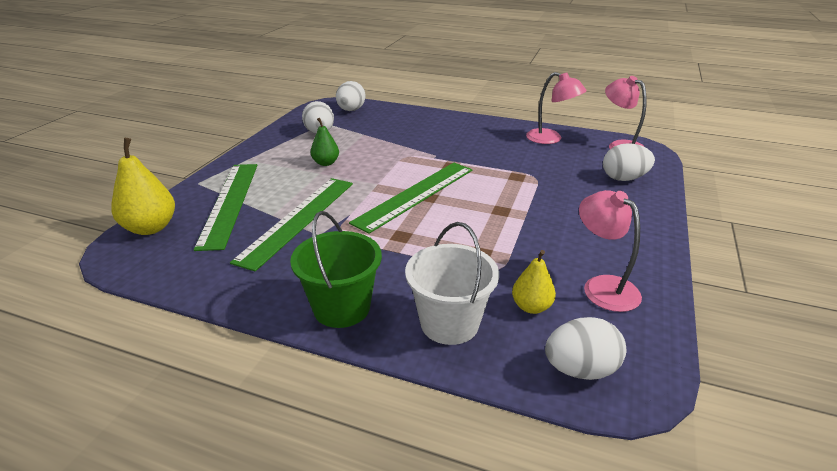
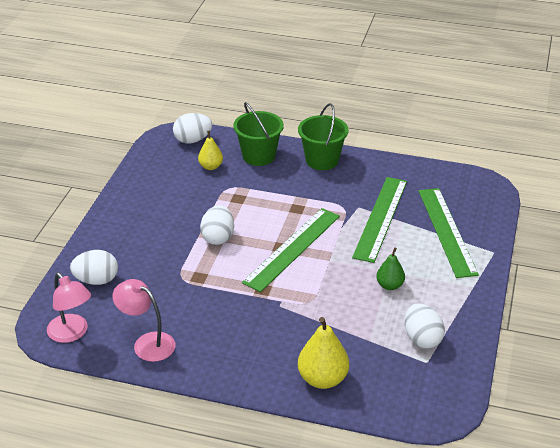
camera: 175 degrees right, 5 degrees up
(150, 228) = (487, 205): yellow pear -> yellow pear (322, 379)
(351, 110) = (405, 396): white egg -> white egg (218, 237)
(449, 323) = (258, 156): white bucket -> green bucket
(602, 286) = (163, 180): pink lamp -> none

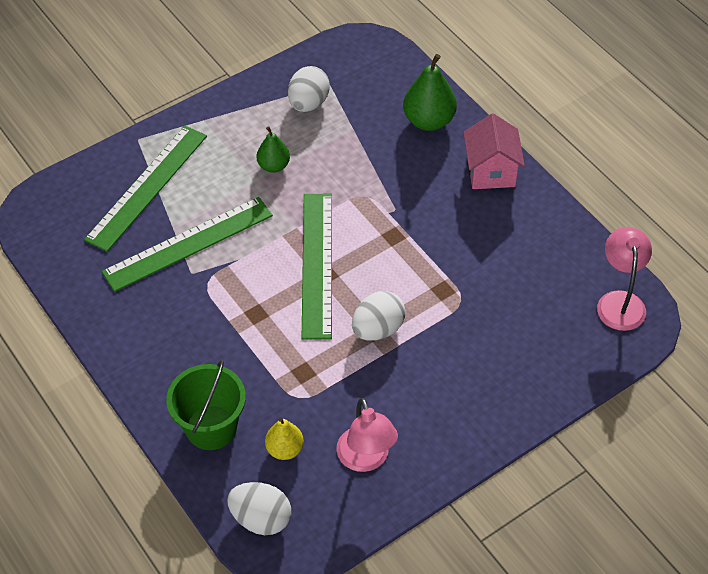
camera: 140 degrees left, 15 degrees up
(96, 280) = (552, 354): white egg -> none
(147, 343) = (553, 246): pink lamp -> pink lamp (366, 459)
(238, 369) = (491, 171): none -> pink house
(292, 249) = (317, 264): green ruler -> green ruler turned 75 degrees counterclockwise
(322, 160) = (149, 367): green bucket -> none
(322, 379) = (429, 121): yellow pear -> green pear

